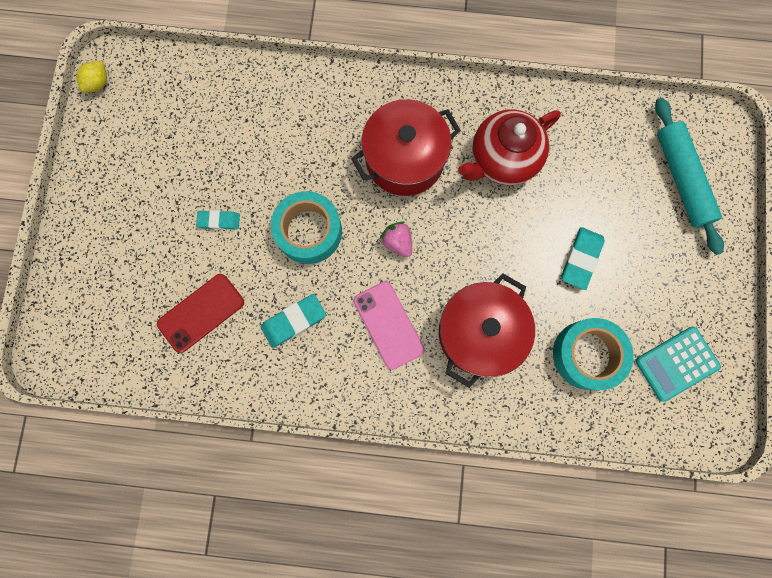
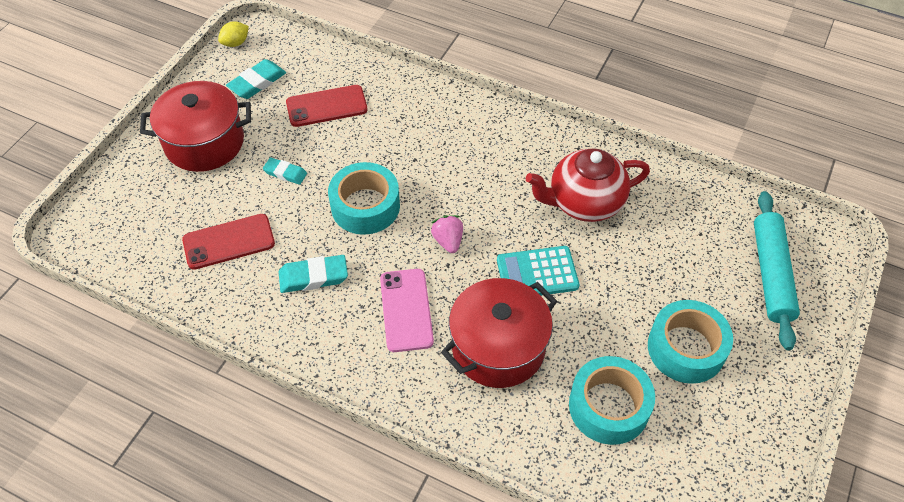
camera: 20 degrees right, 25 degrees down
(224, 131) = (326, 106): none -> red phone
(404, 159) = (486, 175): red pot -> red pot (204, 142)
(581, 259) = (635, 313): turquoise eraser -> turquoise eraser (257, 82)
(632, 278) = (686, 348): none -> turquoise tape
(676, 363) = (710, 449): turquoise calculator -> turquoise calculator (537, 273)

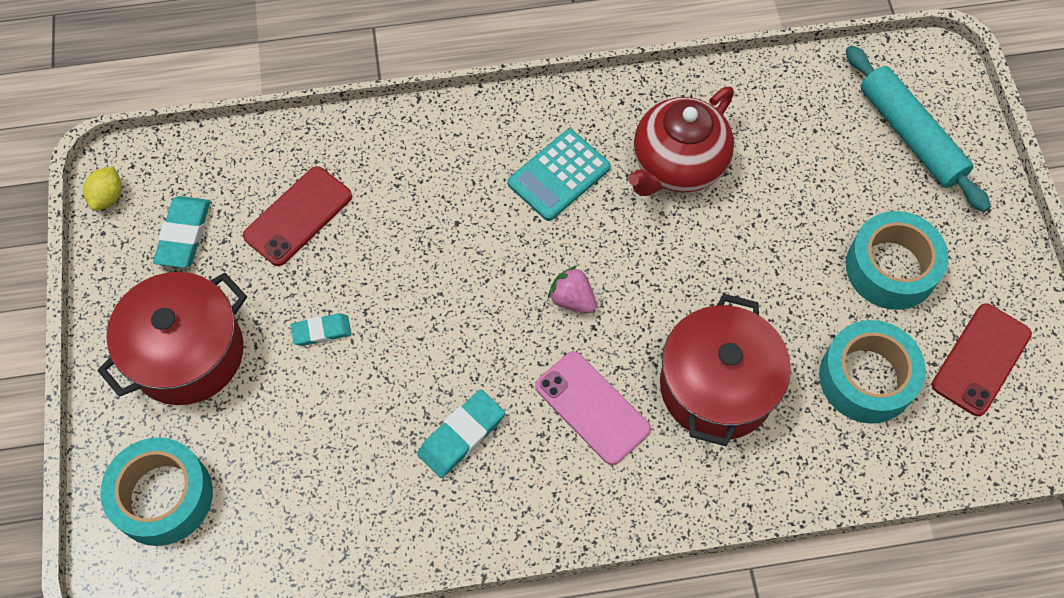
camera: 35 degrees left, 10 degrees up
(229, 242) = (328, 457): red phone -> red phone (981, 359)
(365, 206) = (449, 315): turquoise tape -> turquoise tape (163, 496)
(537, 273) = (692, 278): turquoise calculator -> turquoise calculator (559, 176)

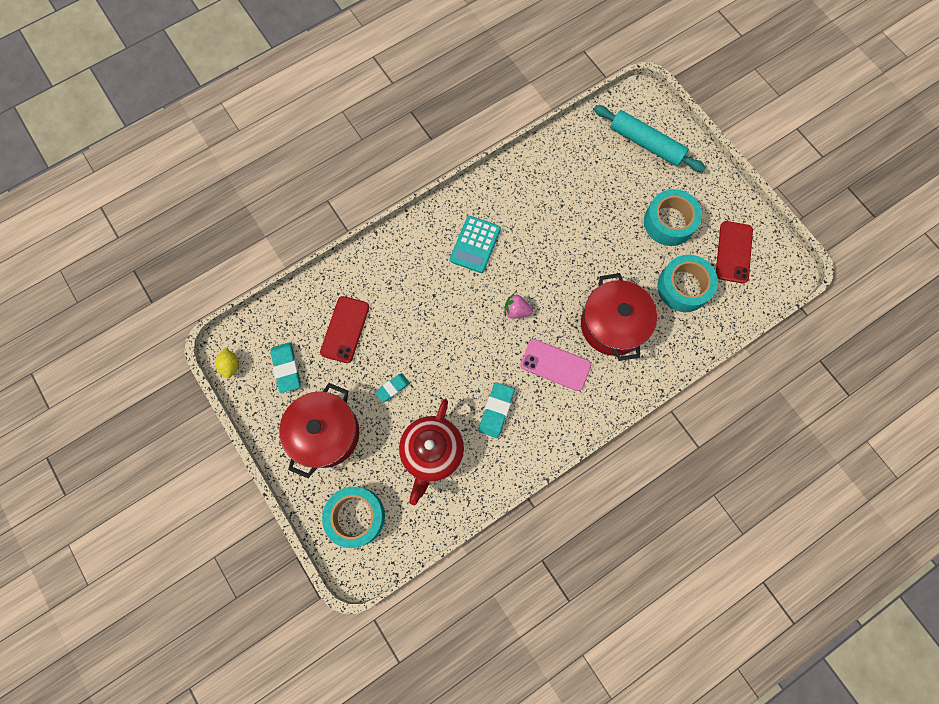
camera: 25 degrees left, 10 degrees up
(677, 165) = (534, 212): red teapot -> red teapot (432, 452)

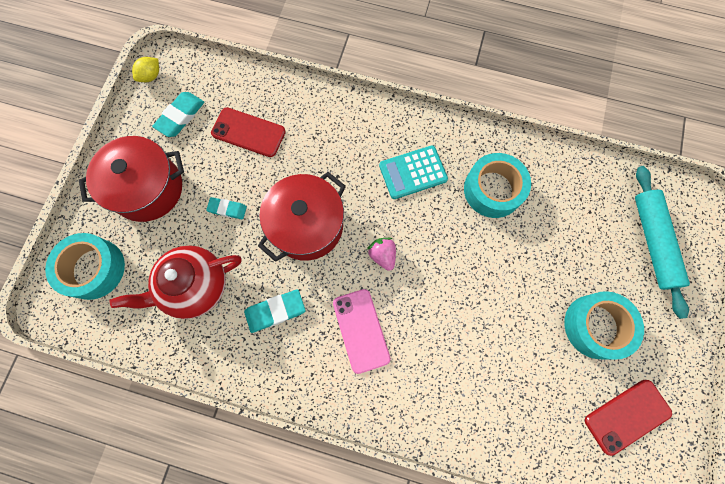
camera: 50 degrees right, 0 degrees up
(345, 329) = (248, 132): red phone -> red phone turned 45 degrees clockwise
(612, 325) = (444, 353): red pot -> red pot (307, 225)
(683, 287) = (543, 393): turquoise tape -> turquoise tape (493, 190)

